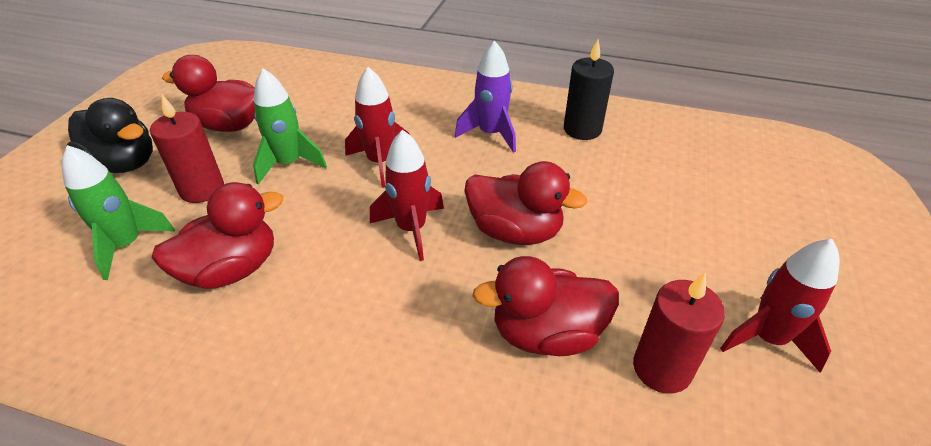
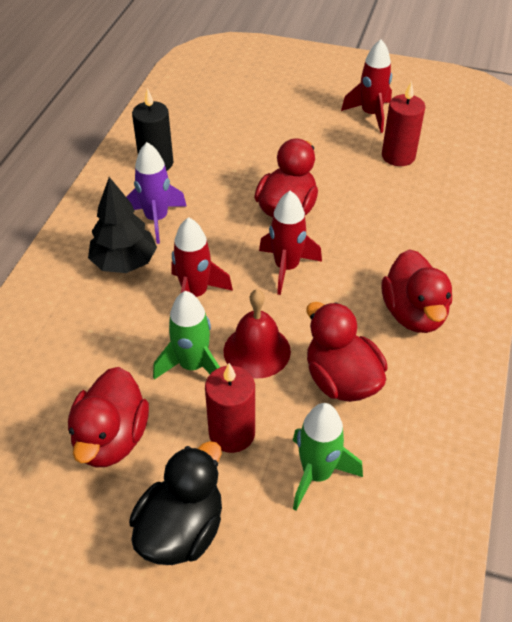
camera: 90 degrees left, 5 degrees up
(294, 205) = (257, 351): none -> red bell
(429, 119) = (124, 262): none -> black tree
(546, 334) = (381, 199): red duck -> red duck (413, 314)

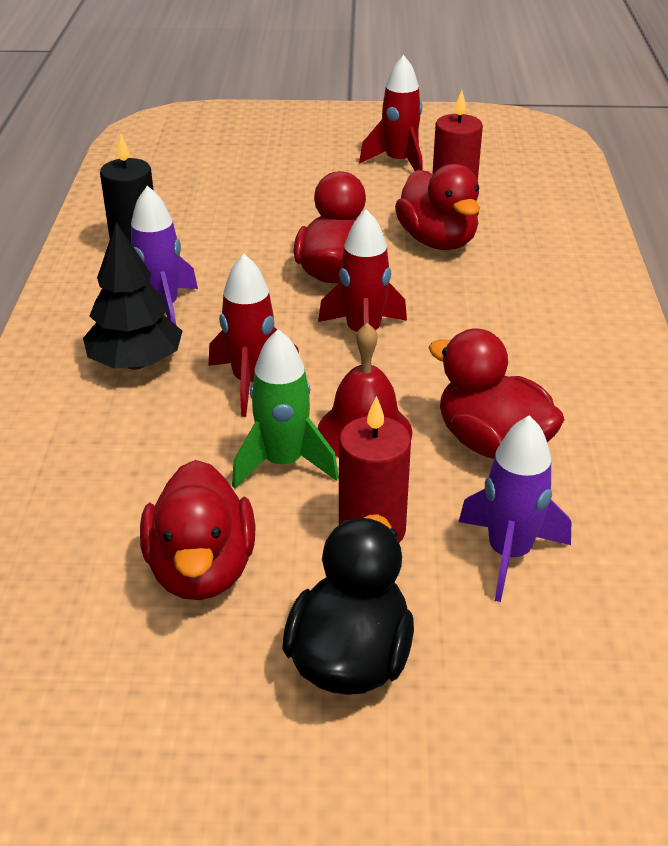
camera: 15 degrees left, 10 degrees down
(317, 474) = (509, 554): green rocket -> purple rocket
(413, 314) = (550, 357): red duck -> red duck (437, 241)

